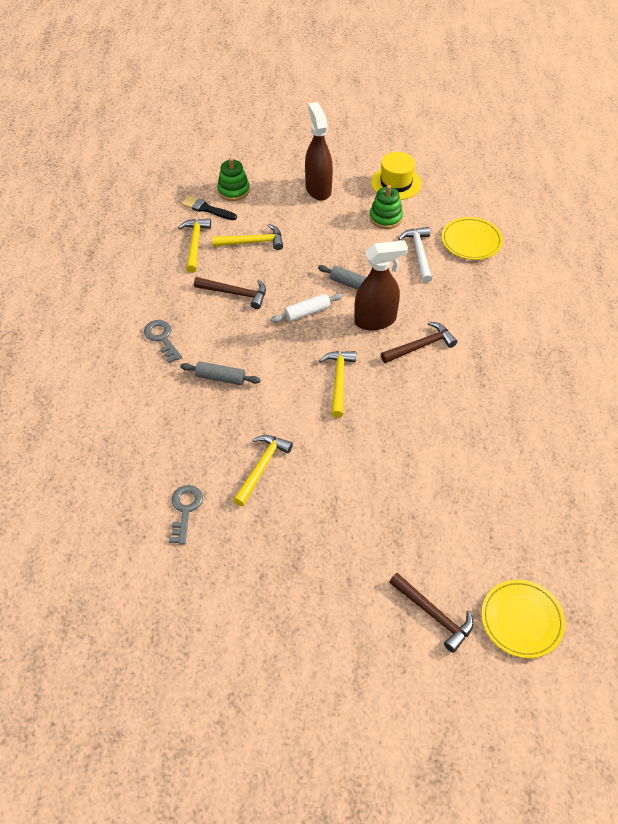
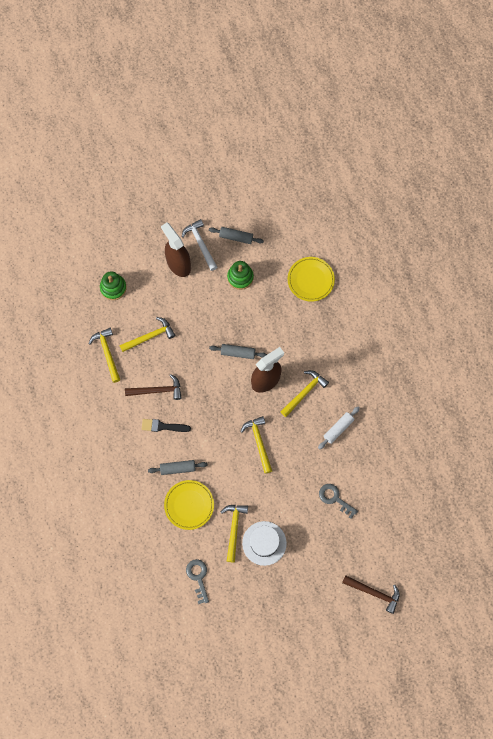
camera: 20 degrees left, 20 degrees up
(162, 338) = (122, 449): grey key -> grey key (335, 498)
(207, 209) = (101, 314): black brush -> black brush (163, 426)
(296, 497) = (264, 543): none -> white hat
(307, 312) = (215, 390): white rolling pin -> white rolling pin (338, 429)
(396, 183) = (236, 237): yellow hat -> grey rolling pin
(419, 253) = (276, 305): white hammer -> white hammer (200, 244)
(421, 346) = (304, 392): brown hammer -> yellow hammer
(521, 620) = (425, 577): yellow plate -> yellow plate (189, 505)

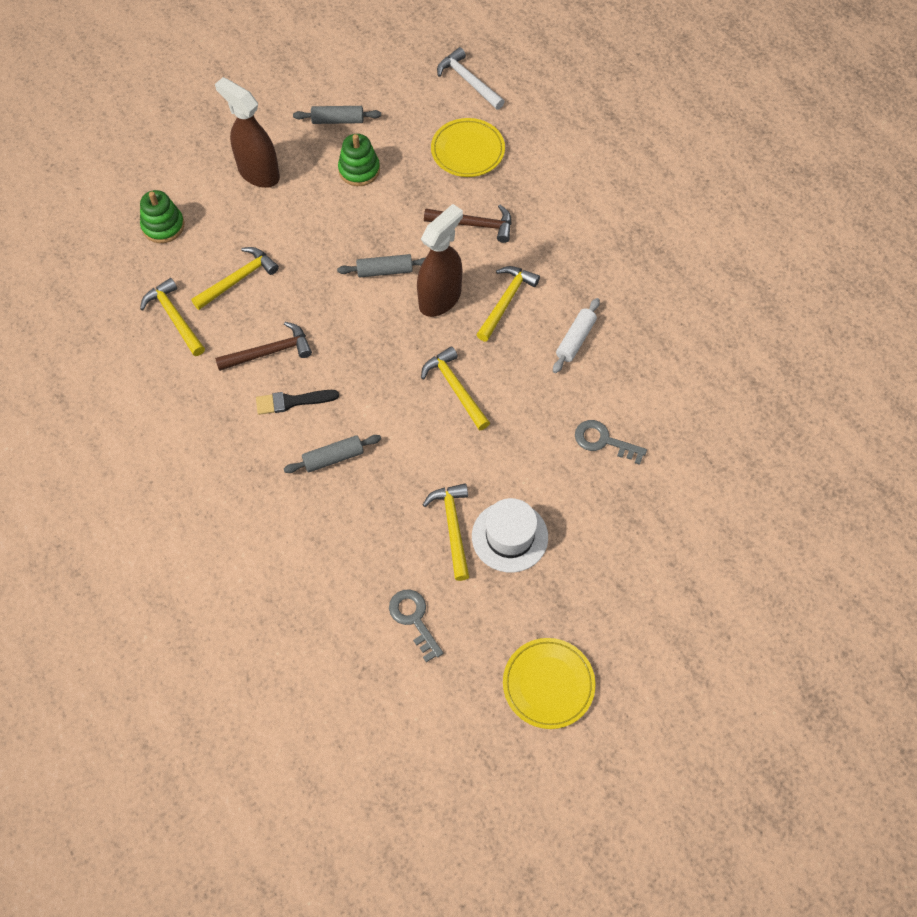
camera: 15 degrees left, 10 degrees down
(189, 505) = (367, 509): yellow plate -> yellow plate (548, 684)
(200, 244) = (286, 140): white hammer -> white hammer (468, 81)
(374, 593) = (716, 568): brown hammer -> brown hammer (474, 225)

